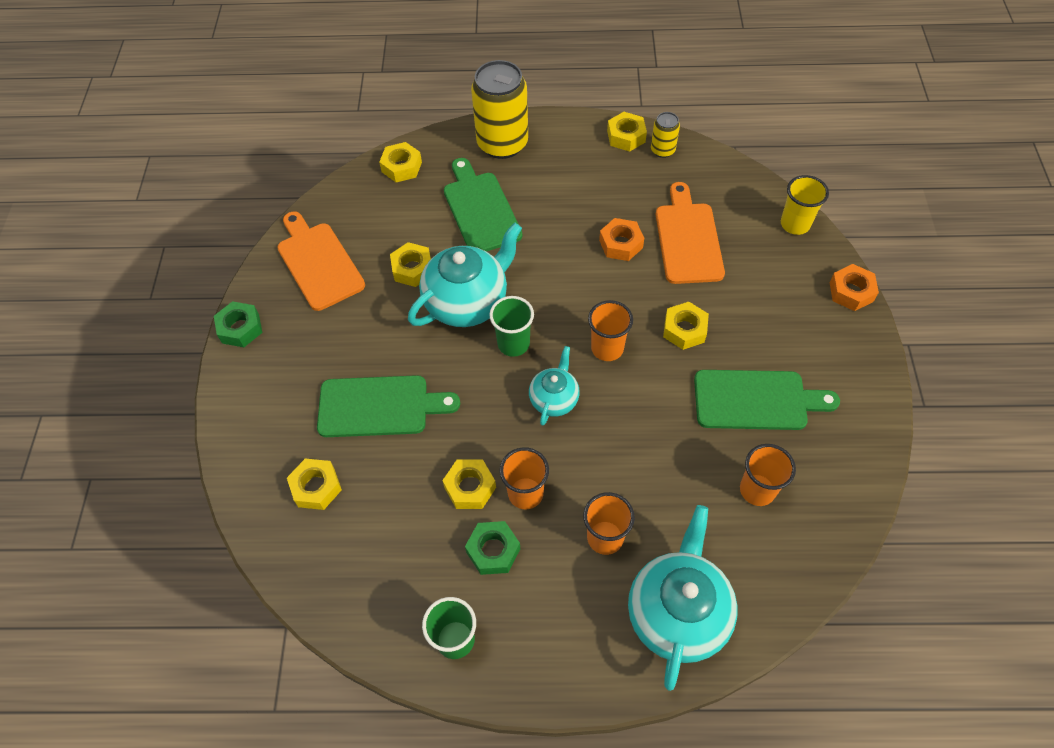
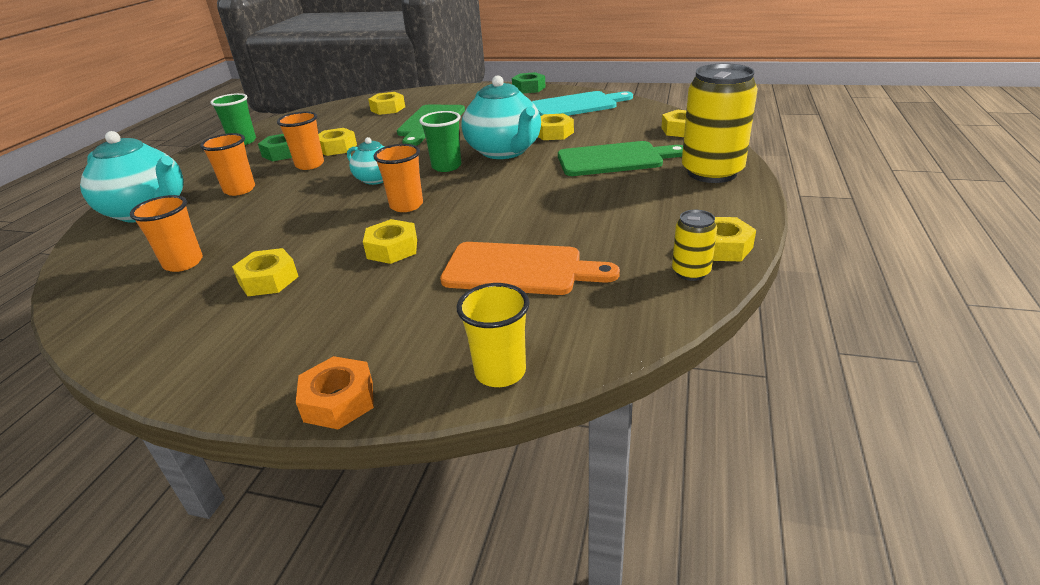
camera: 105 degrees right, 25 degrees down
(318, 262) = (577, 105): orange cutting board -> turquoise cutting board
(621, 244) = (534, 225): orange nut -> none
(756, 400) = (268, 280): green cutting board -> yellow nut

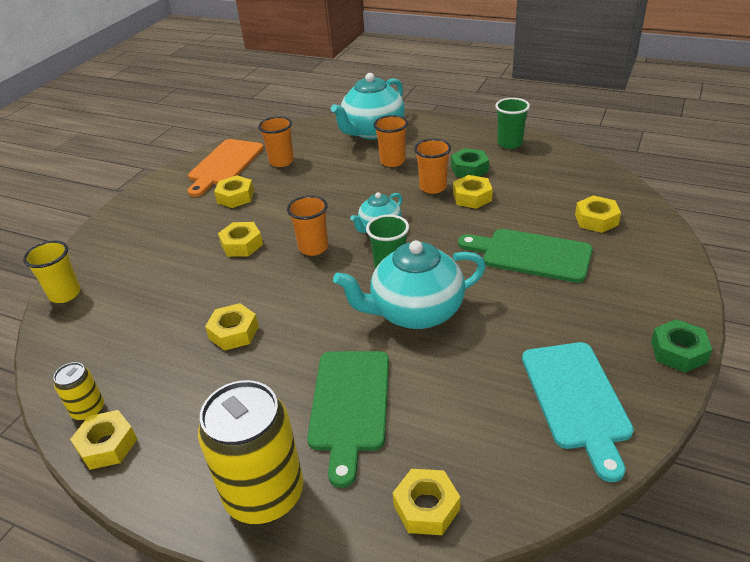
camera: 100 degrees right, 5 degrees up
(339, 401) = (93, 237): orange nut -> none
(519, 269) = (166, 309): orange cutting board -> orange cutting board (224, 165)
(553, 133) = (461, 359): yellow nut -> yellow nut (234, 332)

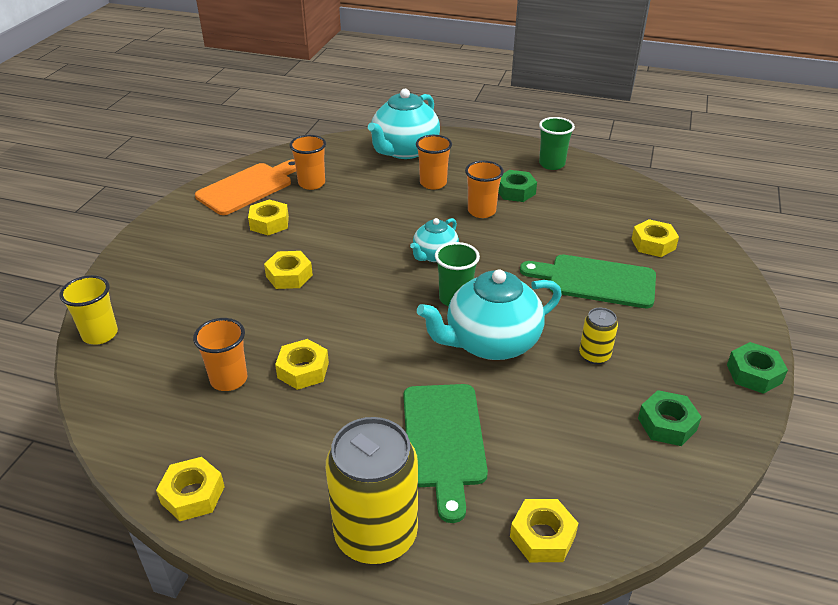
camera: 10 degrees left, 0 degrees up
(88, 410) = (161, 459): yellow can -> yellow can (594, 355)
(224, 165) = (248, 187): orange cutting board -> orange cutting board turned 150 degrees counterclockwise
(313, 248) = (368, 277): orange cup -> orange cup (229, 379)
(472, 197) = (524, 221): yellow nut -> none
(576, 399) = (667, 424): turquoise cutting board -> green nut

